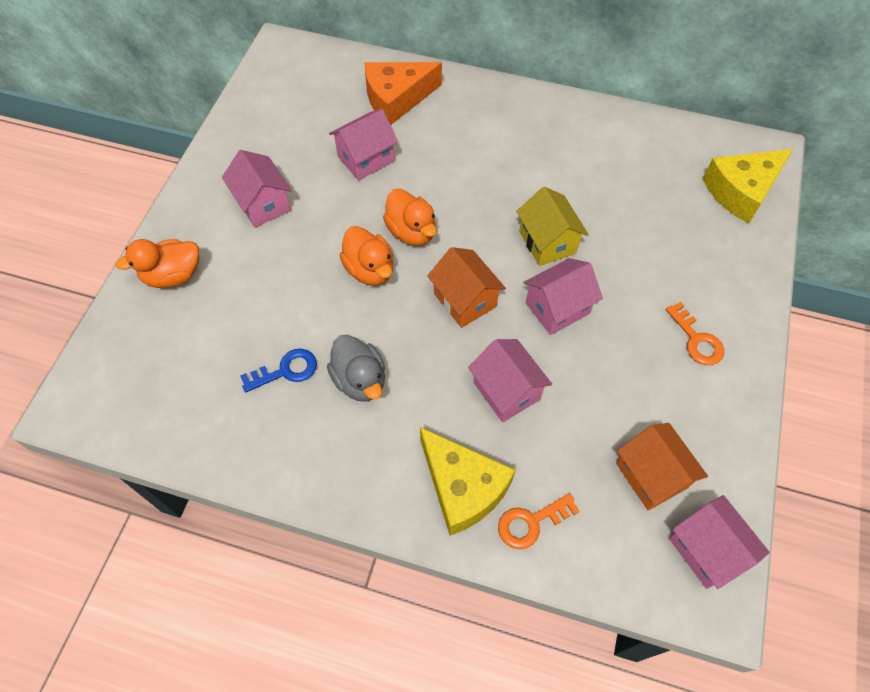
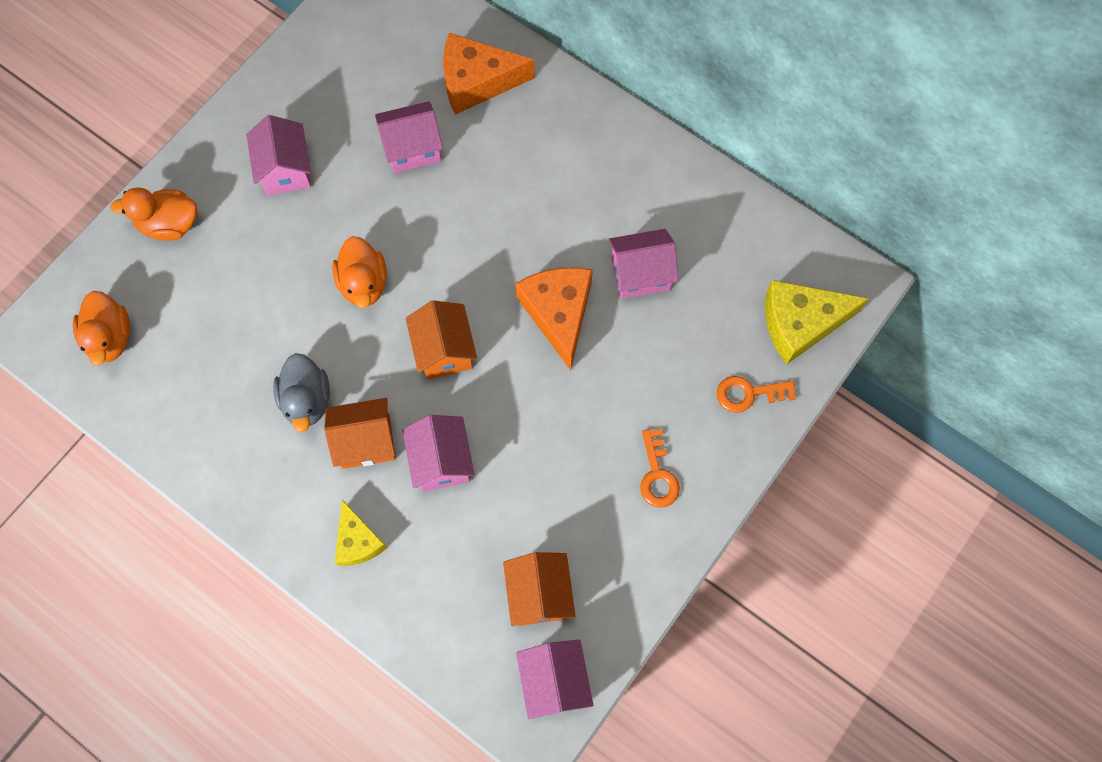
camera: 20 degrees right, 10 degrees up
(286, 371) = (241, 366): blue key -> none
(411, 232) = (424, 253): orange duck -> orange duck (110, 338)
(430, 397) = (366, 441): none -> orange house
(462, 487) = (358, 541): yellow cheese -> yellow cheese, size x0.62
(531, 522) = (405, 596): orange key -> orange key (748, 393)
(547, 242) = (558, 313): yellow house -> orange cheese
(557, 308) = (533, 391): pink house -> pink house (640, 274)

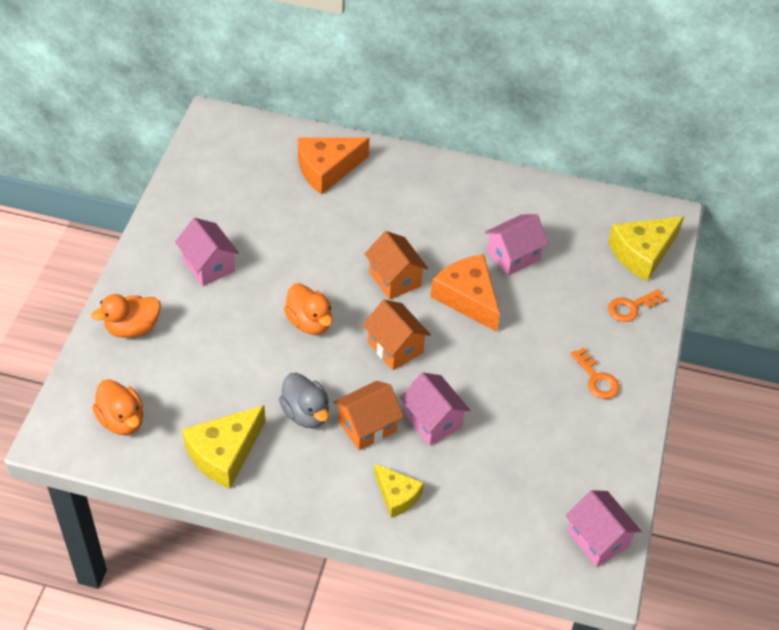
camera: 25 degrees left, 20 degrees down
(198, 418) = (224, 453): none -> yellow cheese
(412, 149) = (301, 225): pink house -> none
(539, 594) = (554, 485): orange house -> orange house (395, 279)

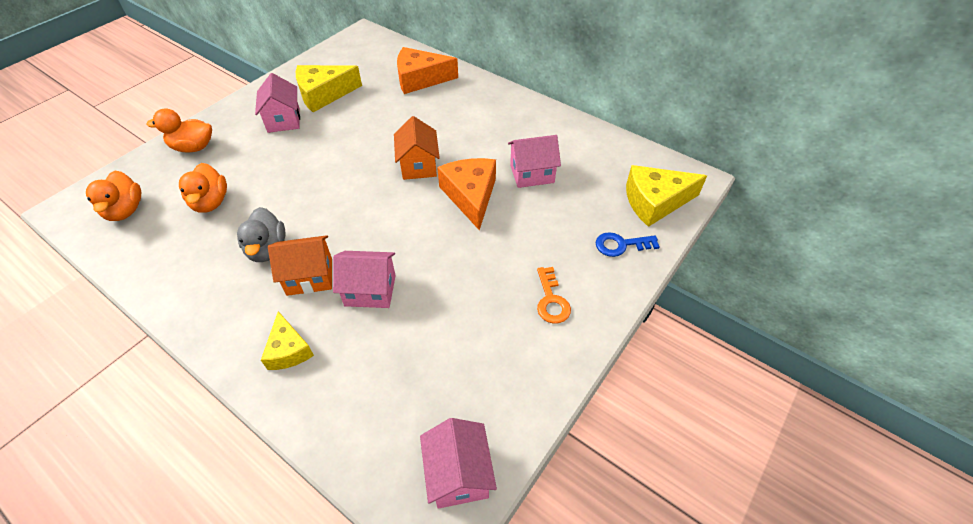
camera: 25 degrees right, 0 degrees up
(224, 453) = (176, 261): yellow cheese -> yellow cheese (324, 94)
(309, 322) = (326, 179): orange duck -> orange duck (210, 202)
(395, 347) = (381, 218): orange house -> none
(433, 421) = (370, 290): pink house -> pink house turned 75 degrees counterclockwise
(631, 307) = (621, 245): orange key -> blue key

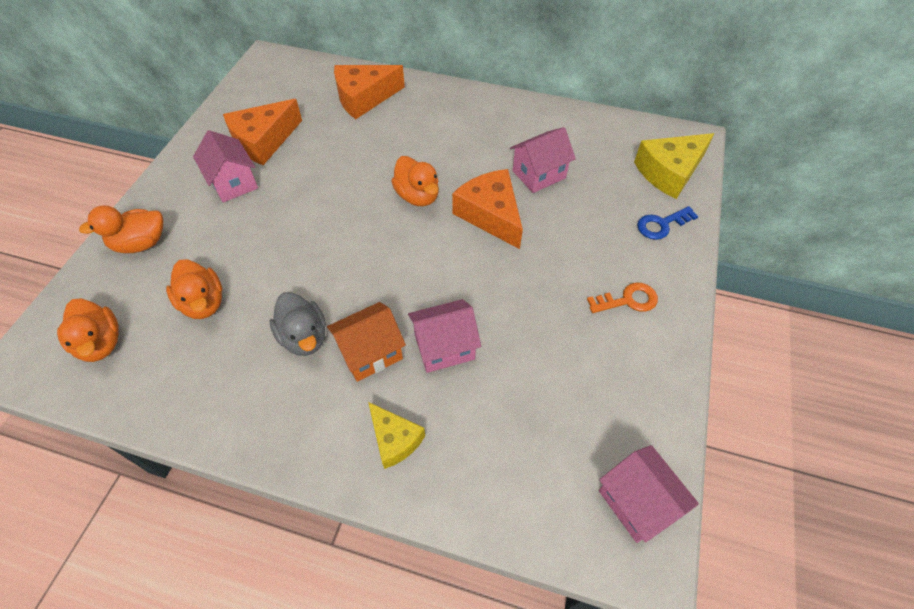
camera: 20 degrees left, 5 degrees up
(324, 94) = (264, 141): yellow cheese -> orange cheese
(418, 165) = (417, 196): orange house -> orange duck
(551, 300) = (628, 300): orange key -> orange key turned 75 degrees counterclockwise

